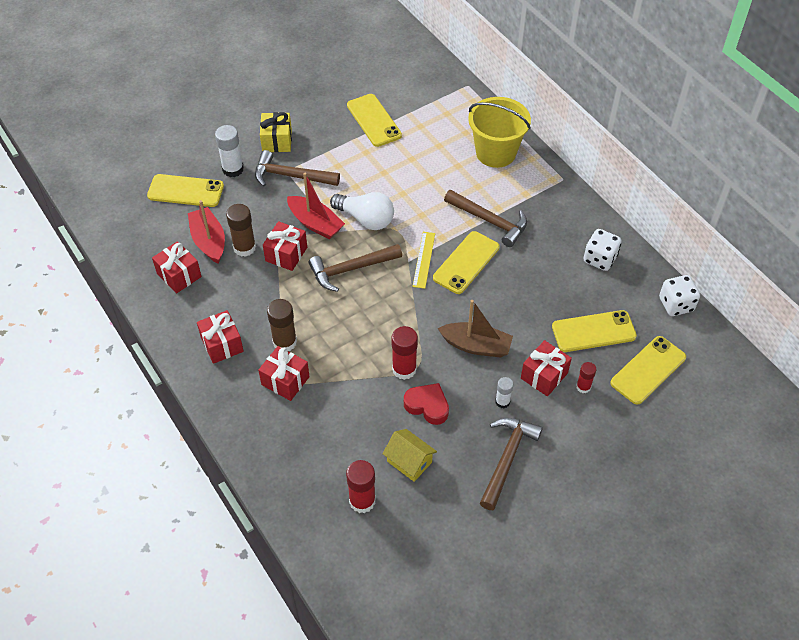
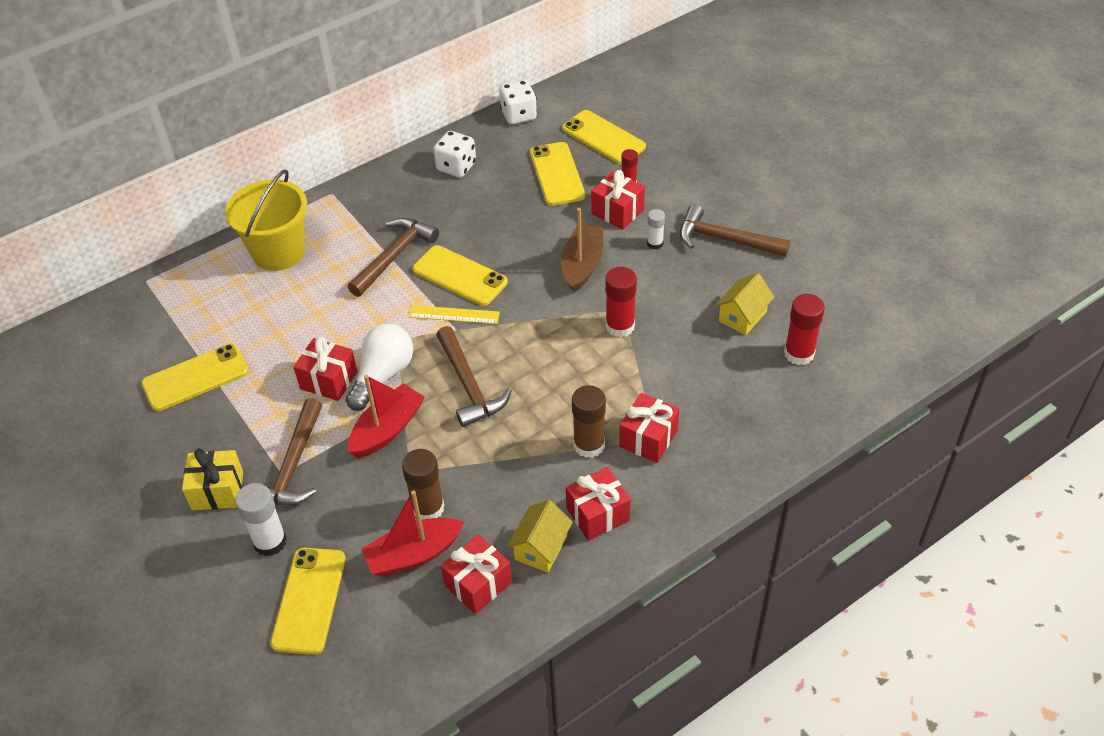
camera: 90 degrees left, 5 degrees down
(200, 310) = (541, 548): none -> yellow house
(286, 254) = (441, 457): red gift -> red gift (328, 380)
(427, 406) = (668, 304): red heart -> none

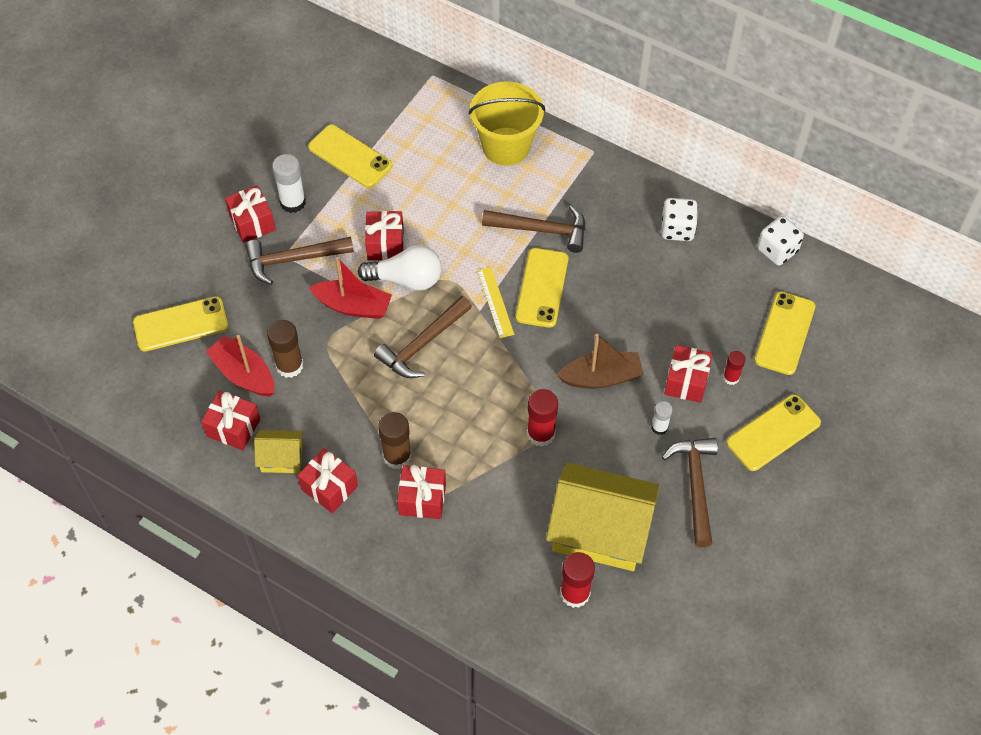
camera: 65 degrees right, 10 degrees up
(217, 491) = (252, 223): yellow gift -> red gift
(270, 542) = (221, 277): white glue stick -> white glue stick (293, 202)
(557, 174) = (711, 313): yellow phone -> yellow phone (773, 433)
(742, 316) = (600, 531): yellow house -> yellow house, size x2.08

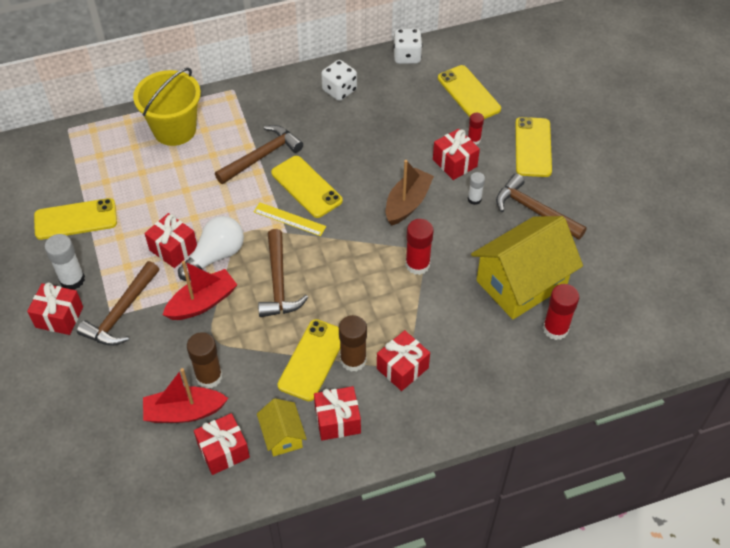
camera: 50 degrees left, 5 degrees down
(181, 324) = (94, 426): yellow phone -> yellow phone (312, 360)
(282, 458) = (282, 435): yellow house -> yellow house turned 60 degrees counterclockwise

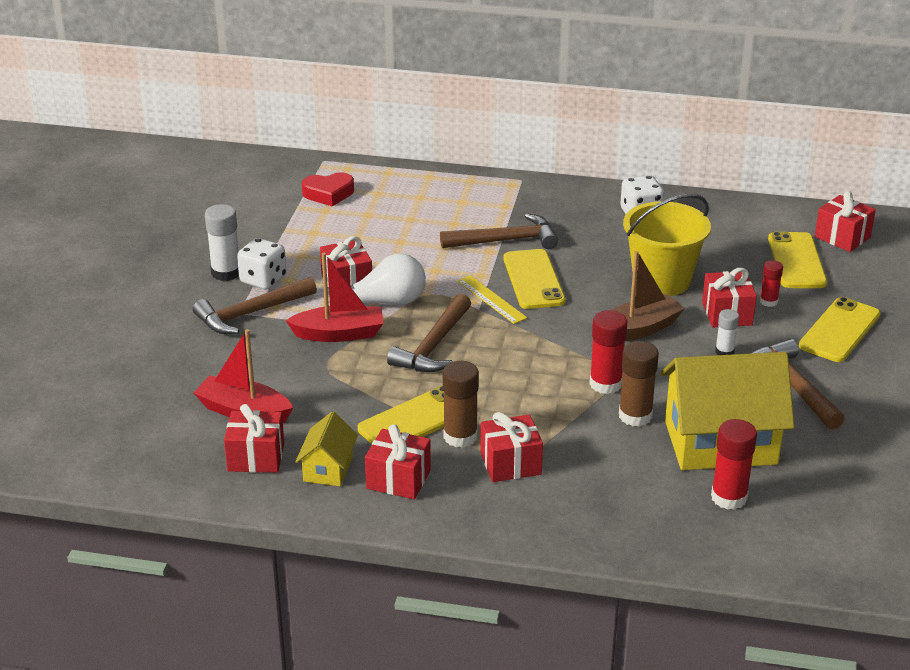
camera: 30 degrees right, 20 degrees down
(59, 317) = (188, 296): red gift -> red gift (842, 237)
(75, 219) = (270, 229): yellow phone -> none
(96, 163) = (328, 194): none -> red heart
(174, 129) = (431, 192): yellow bucket -> yellow bucket (661, 280)
(209, 377) = (294, 393): brown glue stick -> brown glue stick (635, 416)
(407, 56) = (746, 209): white dice -> white dice (263, 280)

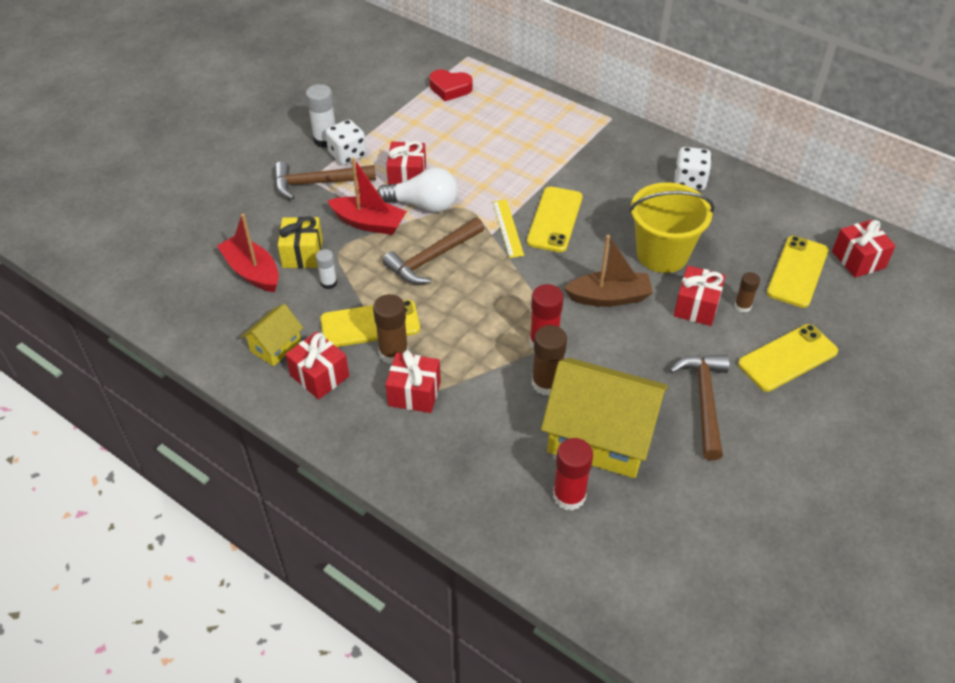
camera: 25 degrees right, 15 degrees up
(256, 457) = (232, 316): red gift -> none
(288, 380) = (302, 254): none -> yellow gift
(505, 241) = (558, 174): brown hammer -> none
(724, 352) = (667, 345): white glue stick -> white glue stick (329, 283)
(768, 301) = (742, 306): red glue stick -> brown glue stick

